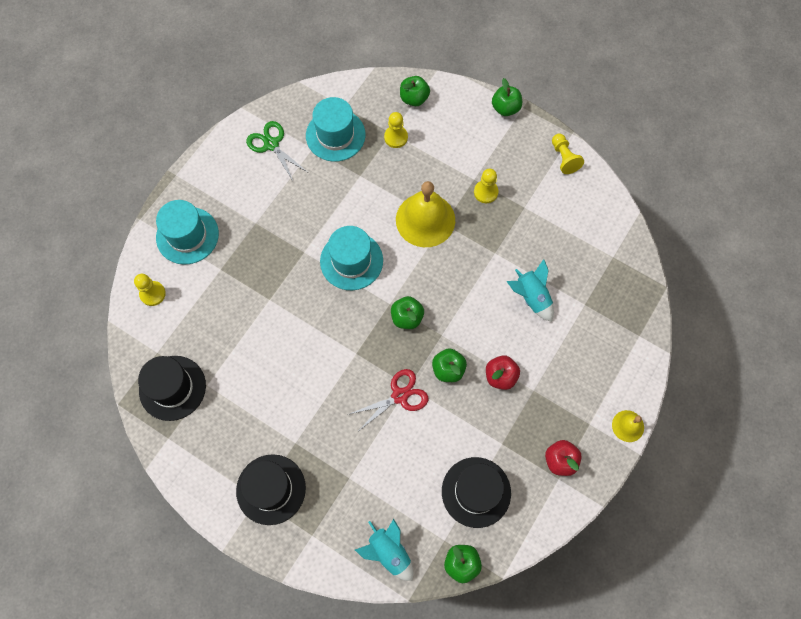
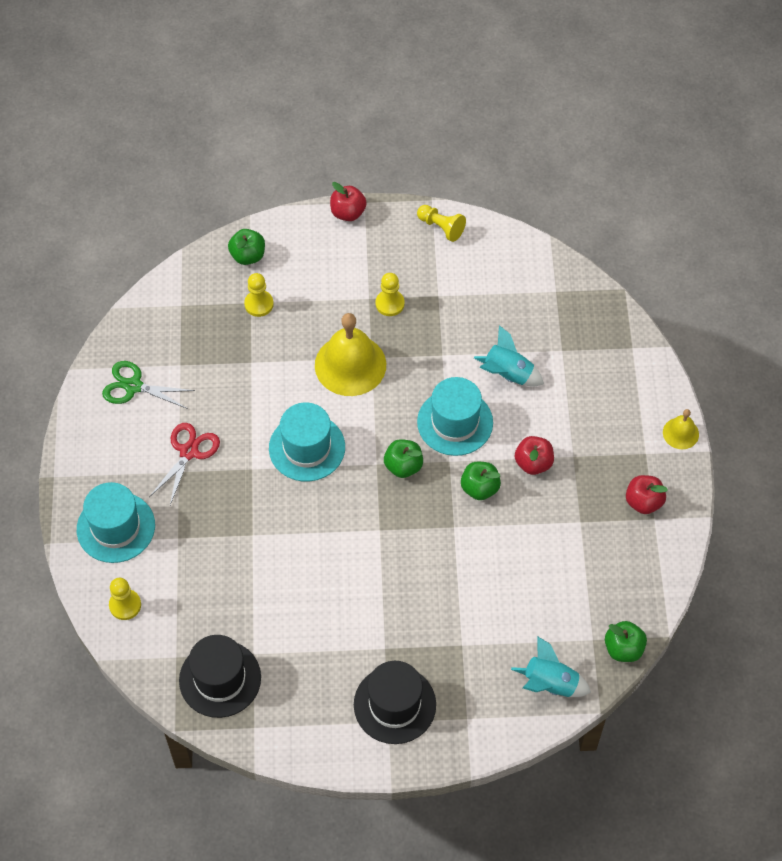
camera: 35 degrees left, 10 degrees down
(335, 135) = (194, 338): turquoise hat -> turquoise hat (455, 422)
(399, 396) = (452, 541): red scissors -> red scissors (189, 452)
(476, 492) = (589, 579): black hat -> none
(505, 108) = (348, 213): green apple -> red apple

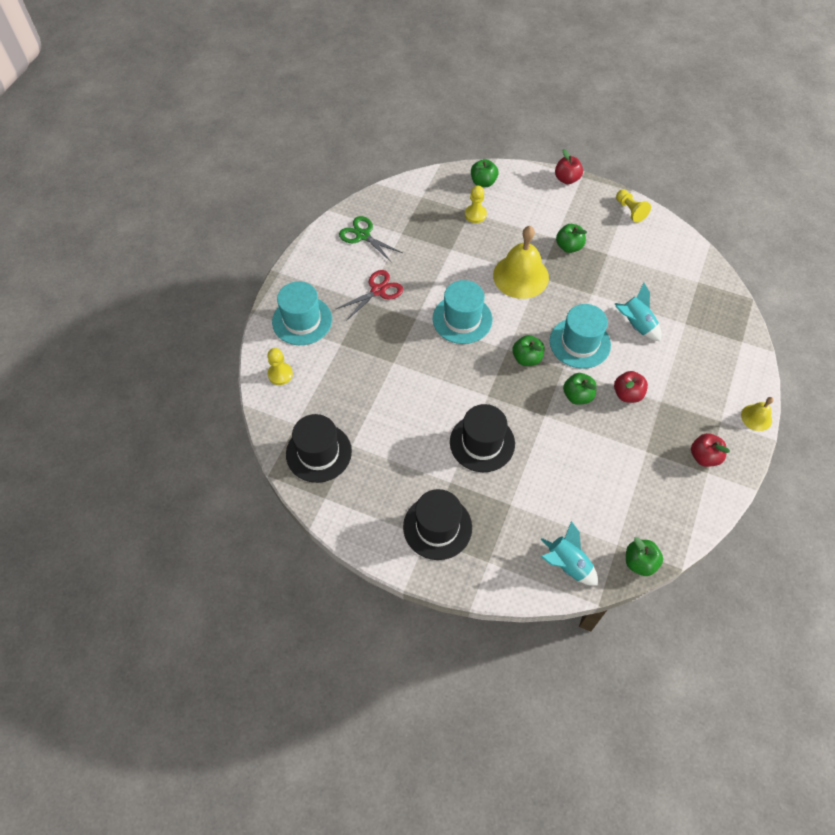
camera: 25 degrees right, 0 degrees up
(390, 304) = (569, 246): yellow pawn -> green apple
(399, 588) = (482, 443): none -> black hat

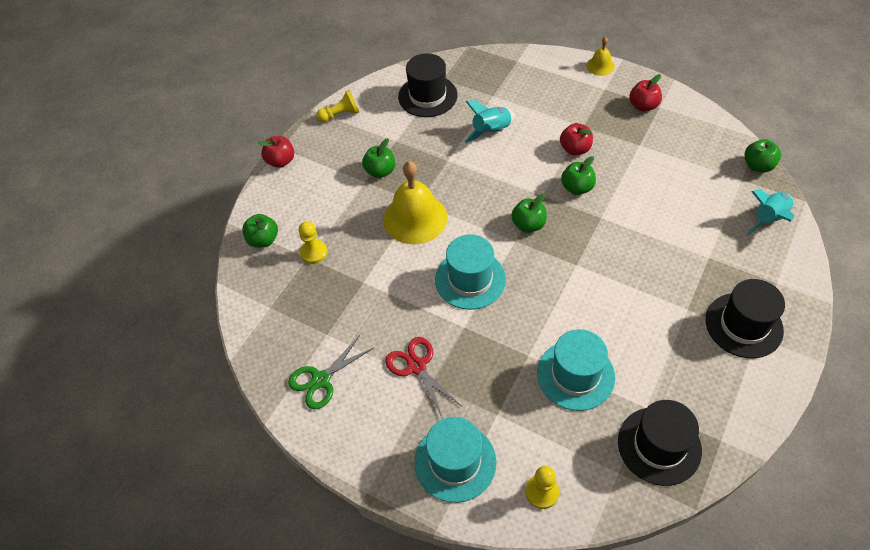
camera: 80 degrees left, 5 degrees down
(482, 443) = (637, 275): black hat -> black hat (427, 96)
(580, 343) = (511, 178): turquoise hat -> turquoise hat (575, 375)

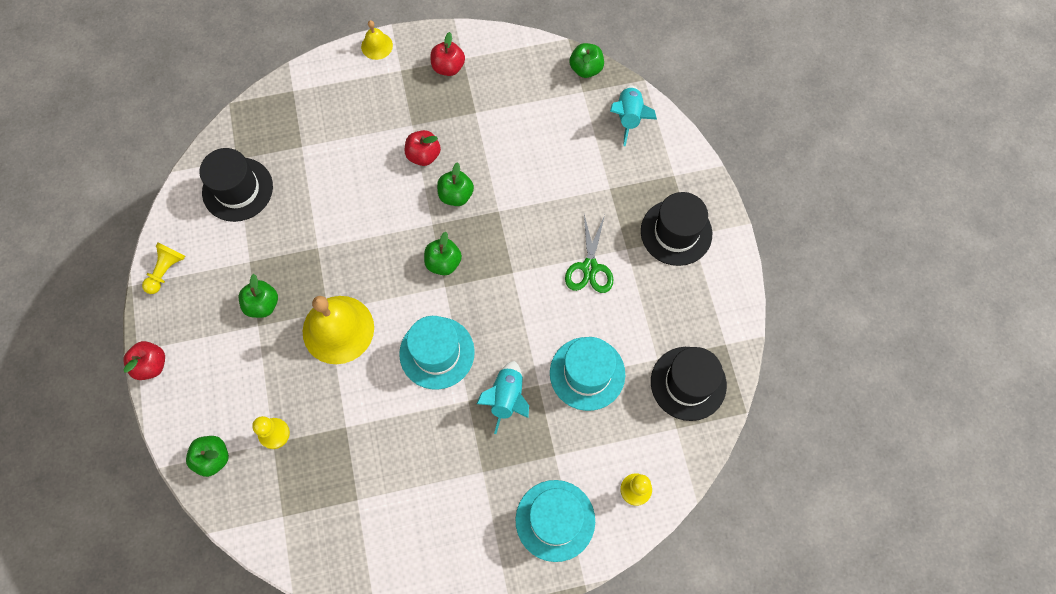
camera: 45 degrees left, 15 degrees up
(321, 380) = (389, 543): green scissors -> green scissors (589, 267)
(417, 366) = (458, 466): red scissors -> none
(491, 131) = (333, 188): turquoise rocket -> turquoise rocket (507, 398)

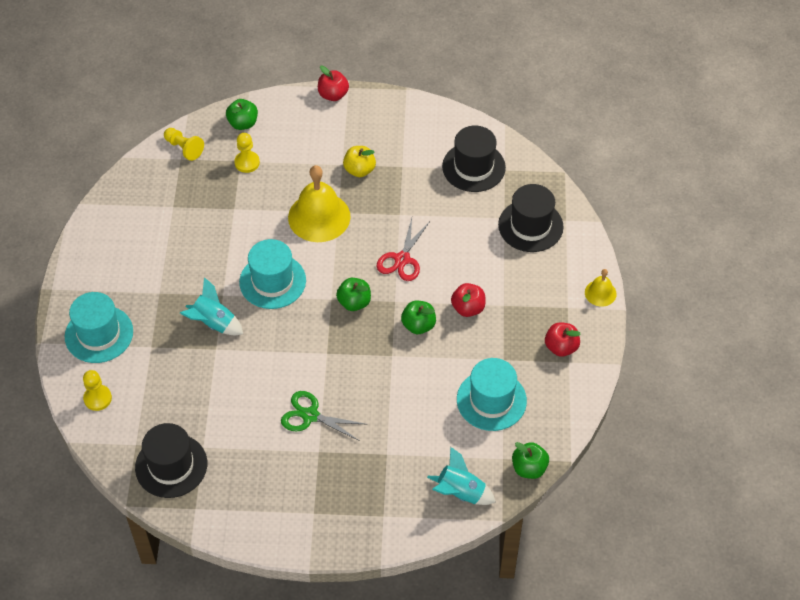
camera: 105 degrees right, 15 degrees down
(166, 271) = (411, 112): yellow pawn -> yellow pawn (184, 148)
(262, 304) = (359, 170): green apple -> yellow apple
(377, 230) = (402, 259): none -> red scissors
(587, 373) = (211, 388): turquoise hat -> turquoise hat (491, 400)
(676, 232) = (321, 499): black hat -> black hat (530, 226)

